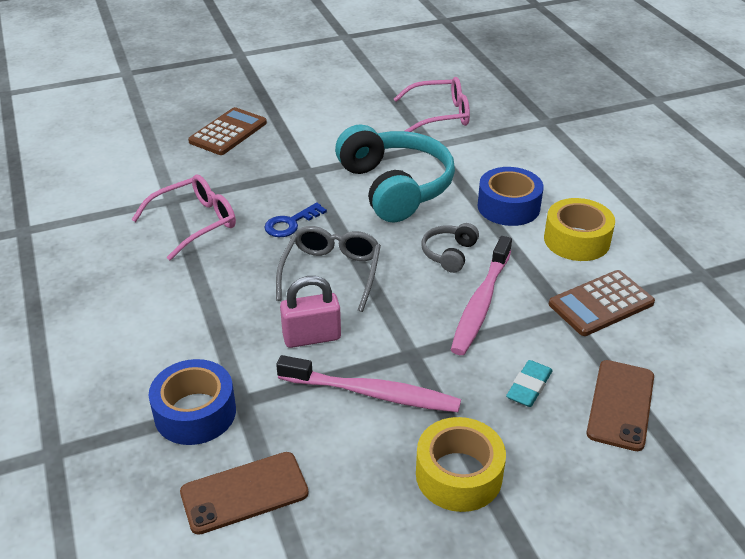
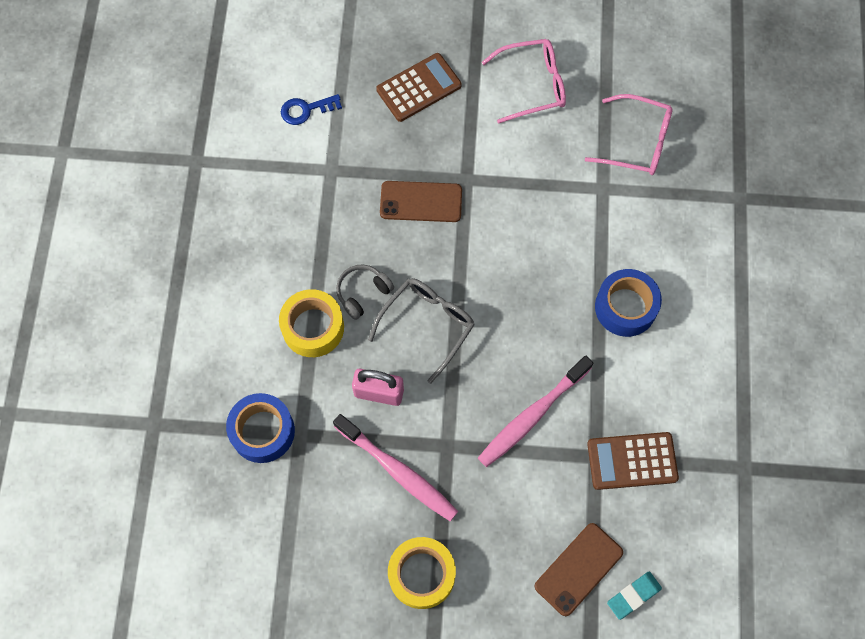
camera: 25 degrees right, 30 degrees up
(195, 222) = (340, 211): pink glasses -> pink glasses (533, 85)
(244, 493) = (269, 520): brown phone -> brown phone (421, 202)
(290, 223) = (420, 247): blue key -> blue key (306, 110)
(395, 187) = (536, 236): turquoise headphones -> none
(449, 254) = (538, 345): grey headphones -> grey headphones (362, 293)
(529, 387) = (519, 520): turquoise eraser -> turquoise eraser (633, 596)
(576, 240) = (660, 377): yellow tape -> yellow tape (313, 327)

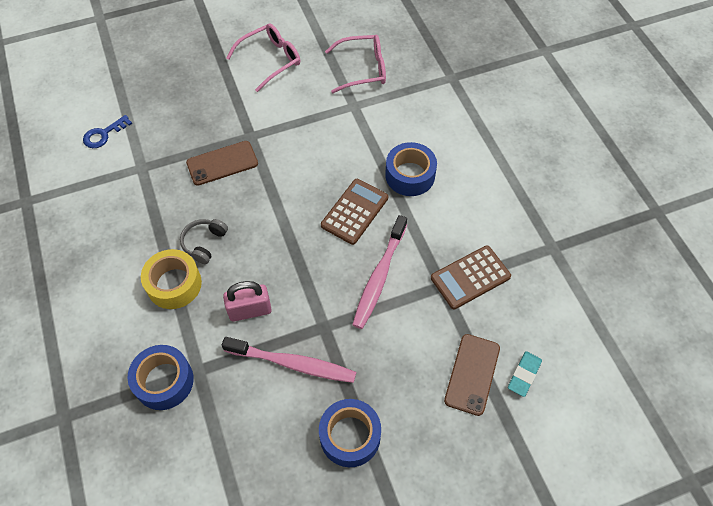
camera: 25 degrees left, 10 degrees down
(419, 88) = (186, 90): brown calculator -> brown calculator (354, 211)
(422, 574) = (350, 436): yellow tape -> blue tape
(427, 325) = (267, 245): grey glasses -> none

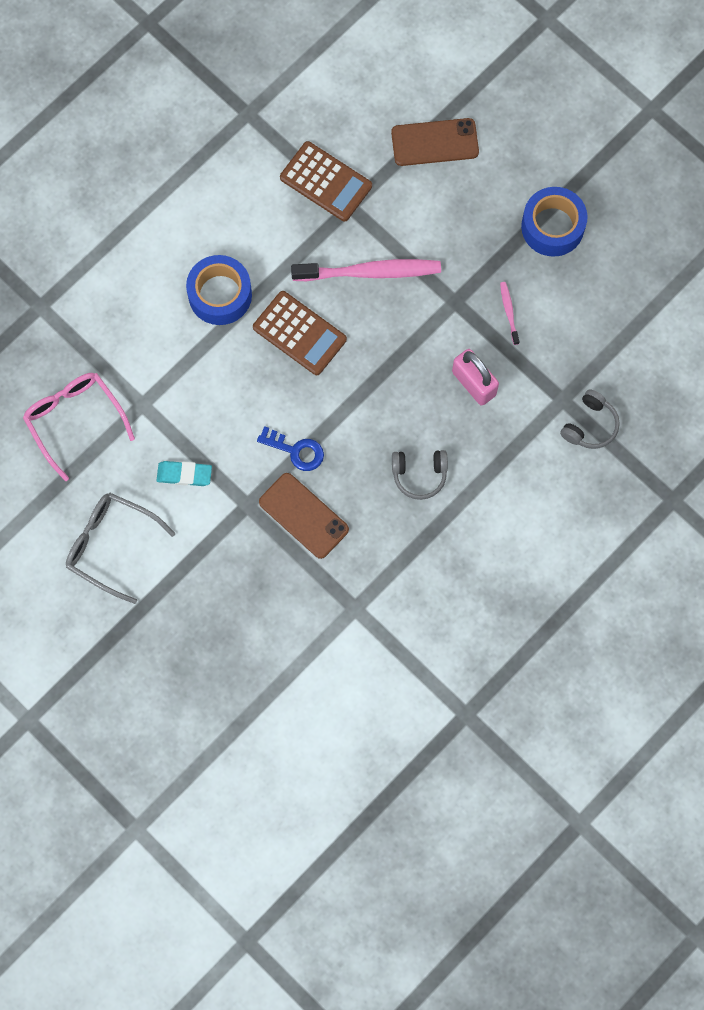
camera: 115 degrees left, 15 degrees up
(103, 134) = (329, 686): blue key -> blue key (296, 450)
(164, 381) = (590, 425): blue tape -> grey headphones
(174, 284) = (484, 478): yellow tape -> none
(271, 60) = (111, 545): pink glasses -> grey glasses
(293, 363) = (509, 312): pink toothbrush -> pink toothbrush, size x0.45
(354, 211) = (299, 333): brown calculator -> brown calculator turned 150 degrees counterclockwise
(524, 375) = (411, 96): turquoise eraser -> turquoise eraser (184, 474)

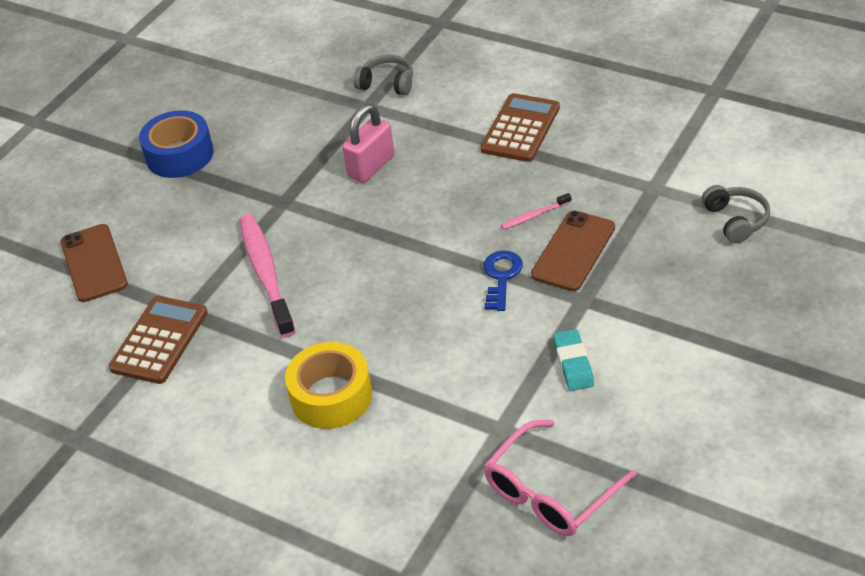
camera: 100 degrees left, 30 degrees down
(111, 545) = (694, 405): grey glasses -> none
(220, 295) = (331, 396): blue tape -> yellow tape
(299, 333) = (359, 312): brown calculator -> brown calculator (520, 129)
(419, 475) = (487, 179): grey headphones -> grey headphones (736, 220)
(509, 312) = (284, 162): pink toothbrush -> pink toothbrush (534, 216)

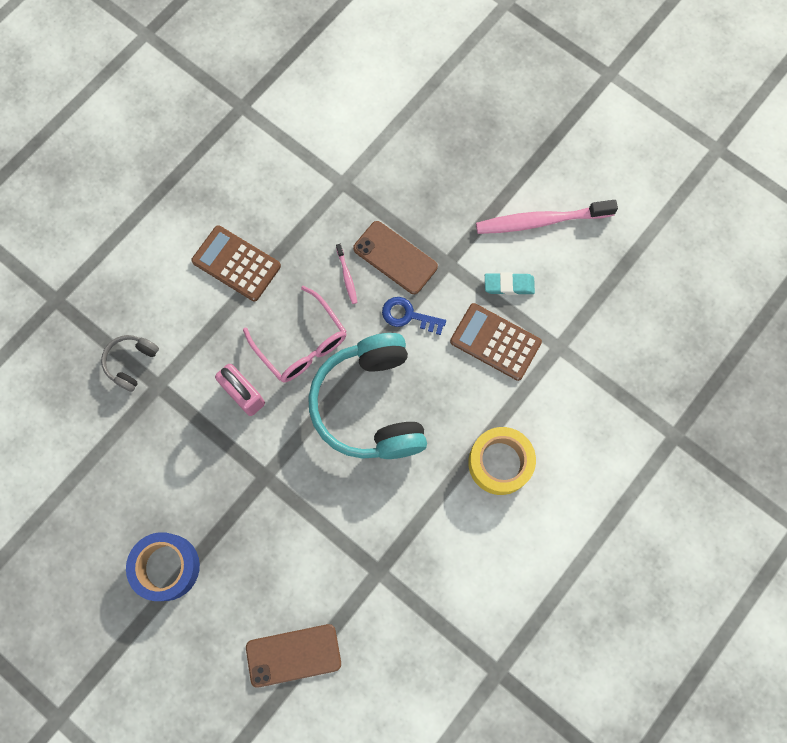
camera: 85 degrees left, 30 degrees up
(159, 340) = (406, 597): brown calculator -> brown calculator (495, 342)
(266, 274) = (352, 500): pink toothbrush -> pink toothbrush (541, 221)
(381, 266) = (370, 405): none -> turquoise headphones
(550, 492) = (619, 327): pink glasses -> pink glasses (302, 344)
(736, 220) = (396, 138): grey headphones -> none

